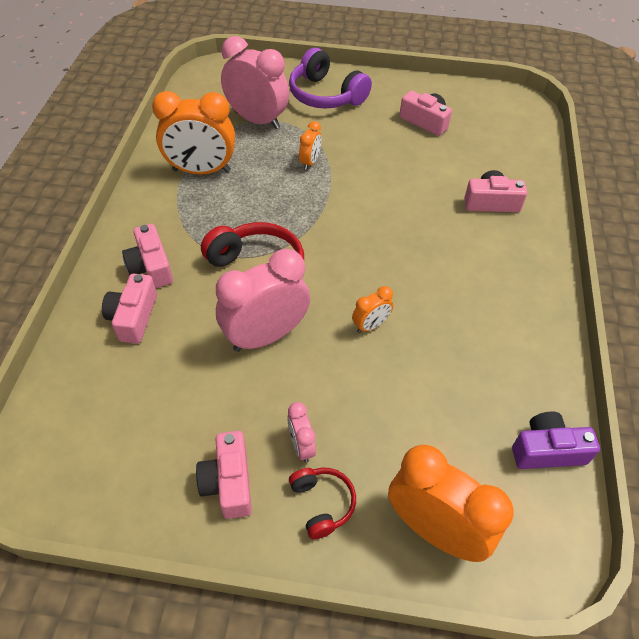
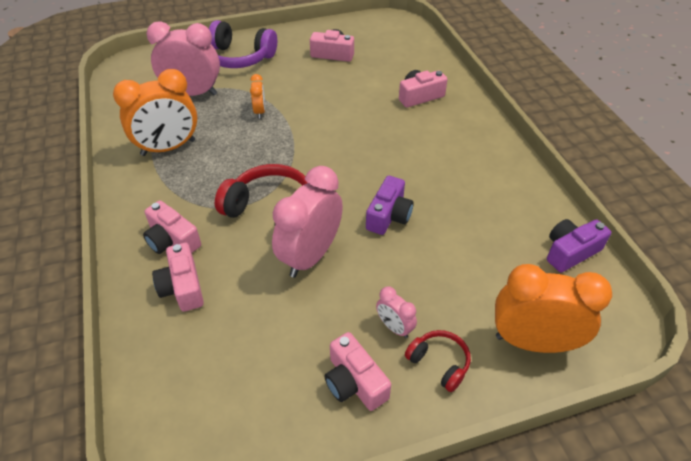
camera: 25 degrees left, 5 degrees down
(370, 325) = (389, 216): orange clock -> purple camera

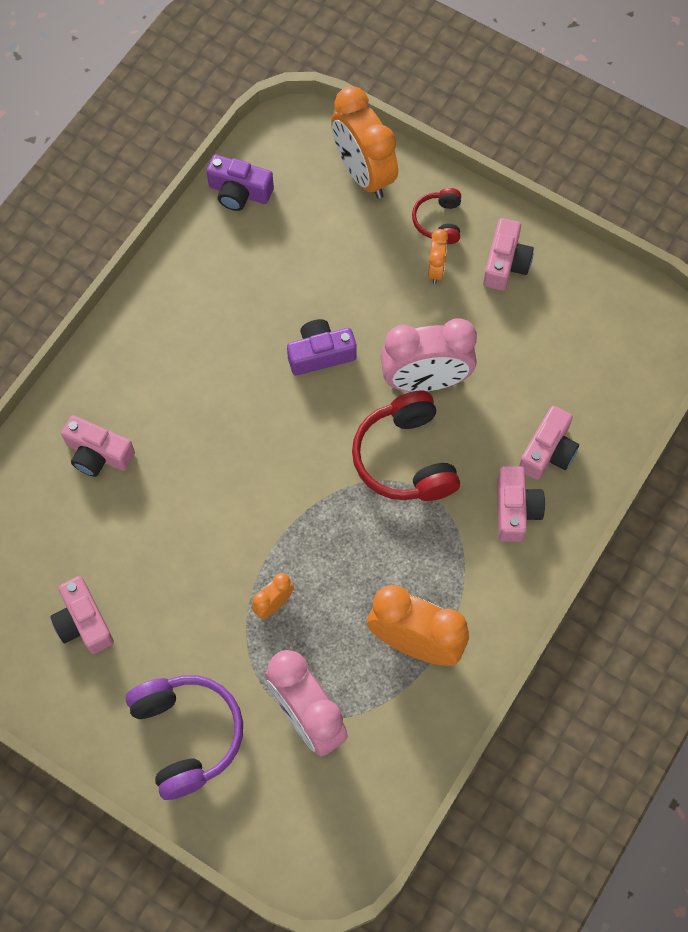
camera: 130 degrees left, 20 degrees up
(394, 327) = (436, 269): pink clock -> orange clock

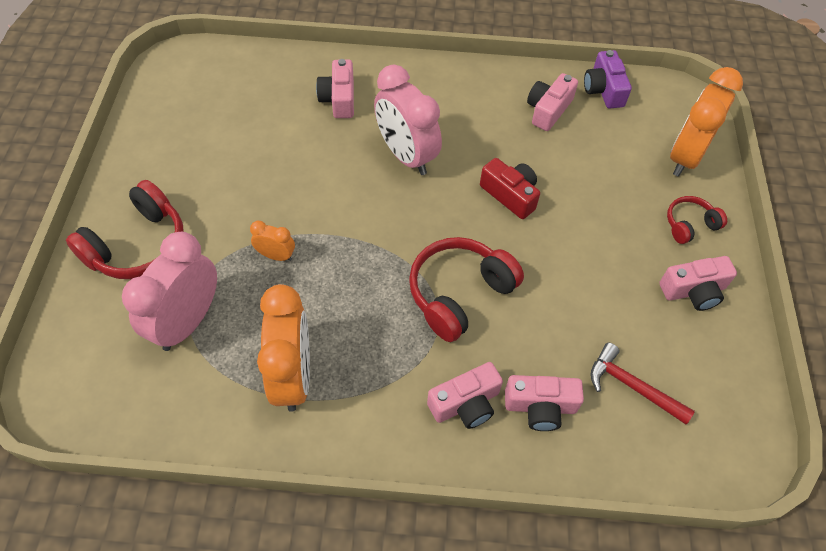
camera: 60 degrees right, 10 degrees down
(83, 622) = (203, 145): pink camera -> pink camera (548, 110)
(187, 735) = (138, 245): purple headphones -> red headphones
(320, 354) = (510, 195): purple camera -> red camera
(425, 381) = (539, 278): pink clock -> pink clock (406, 155)
(436, 269) = (645, 241): orange clock -> none
(566, 369) = (631, 386): none -> red hammer

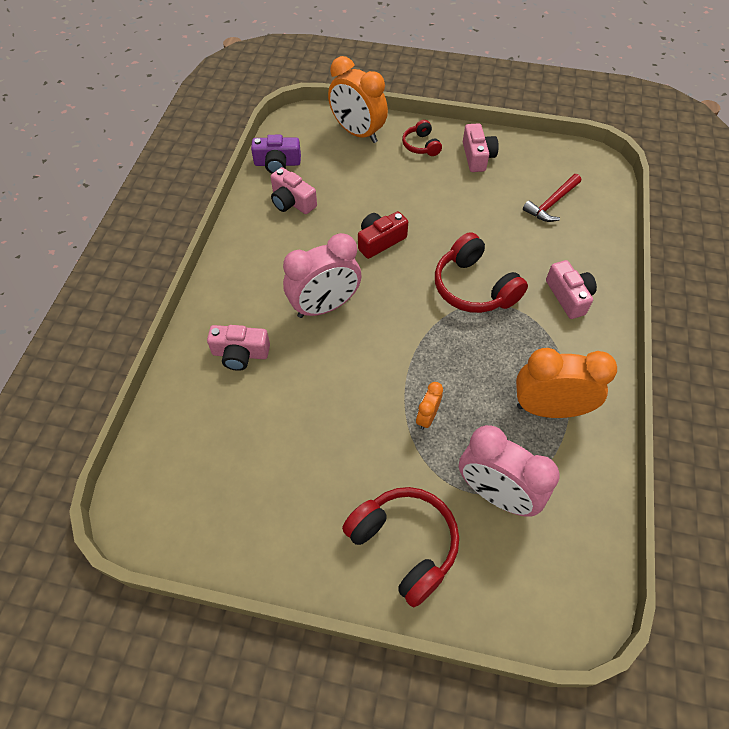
camera: 80 degrees left, 0 degrees up
(540, 407) = (569, 254): pink camera -> none

